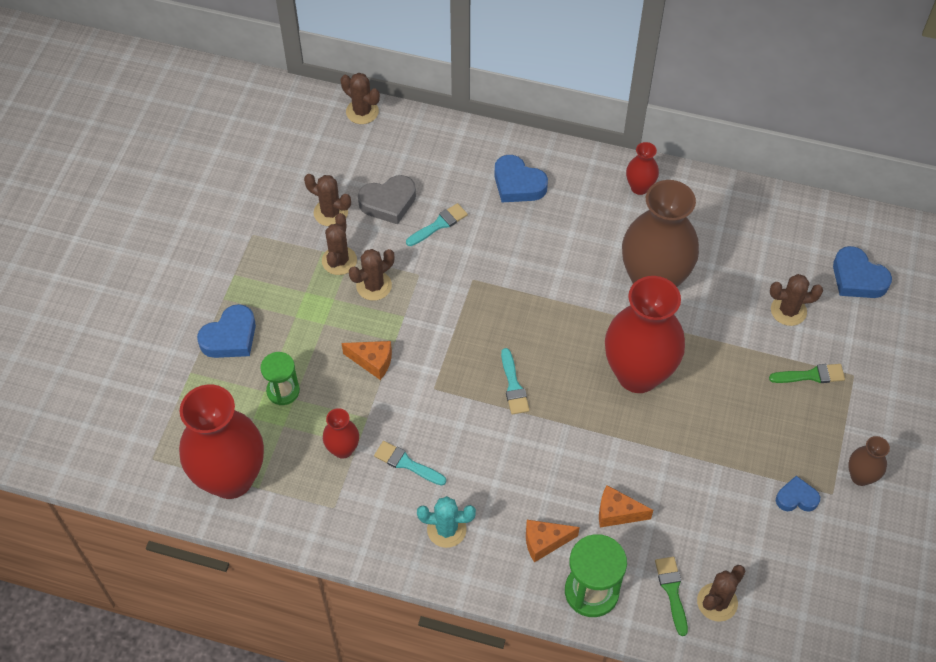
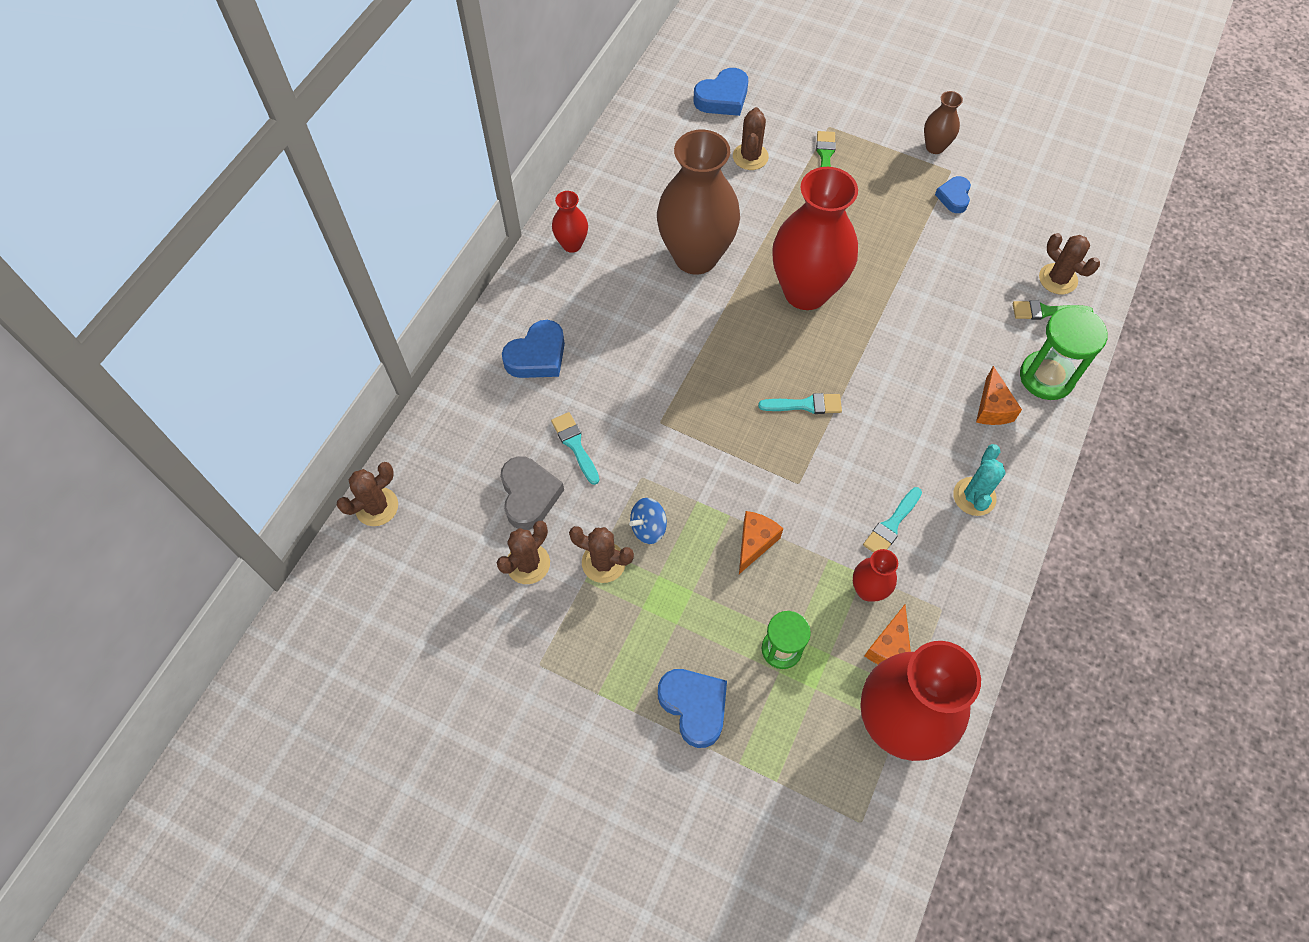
camera: 80 degrees left, 5 degrees up
(374, 286) = (648, 528): brown cactus -> blue spinning top
(617, 513) = (962, 340): orange cheese -> orange cheese (889, 647)

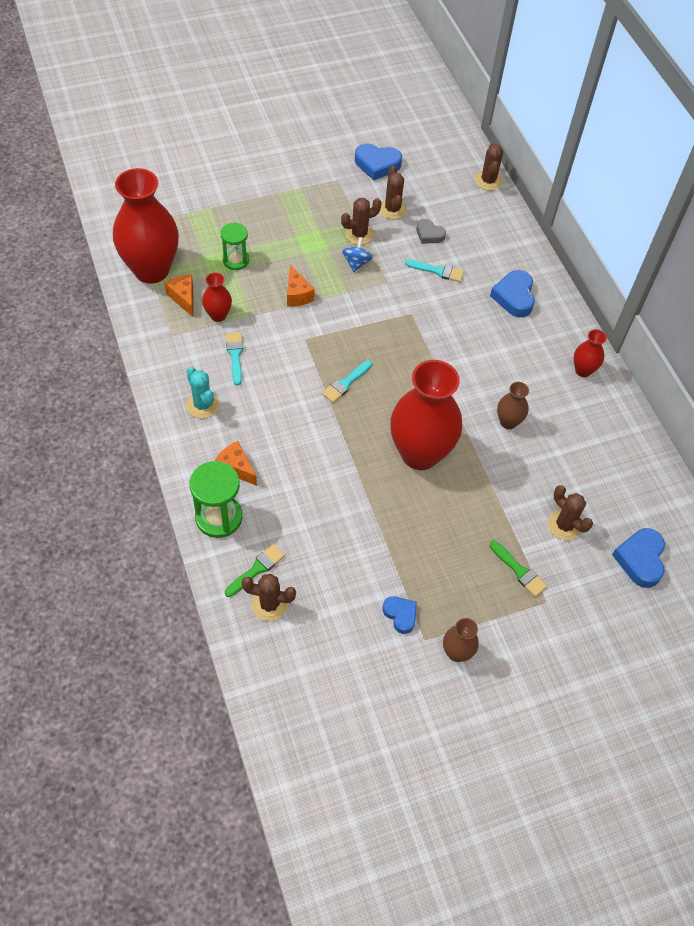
camera: 130 degrees right, 5 degrees down
(529, 495) = (429, 234): grey heart -> grey heart, size x0.64
(694, 706) = (252, 212): blue heart -> blue heart (377, 164)
(695, 256) = (508, 422): brown vase -> brown vase, size x0.45

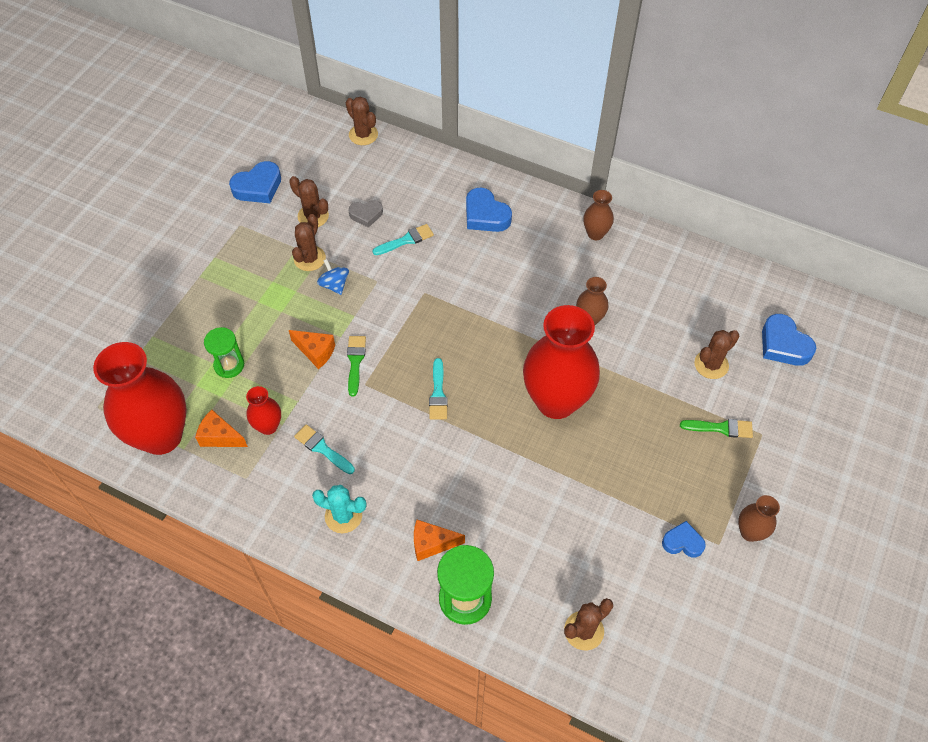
camera: 40 degrees left, 0 degrees up
(256, 569) = (542, 612): green brush -> green brush (355, 362)
(564, 525) = (711, 365): brown cactus -> brown cactus turned 45 degrees counterclockwise
(583, 370) = (595, 234): red vase -> brown vase

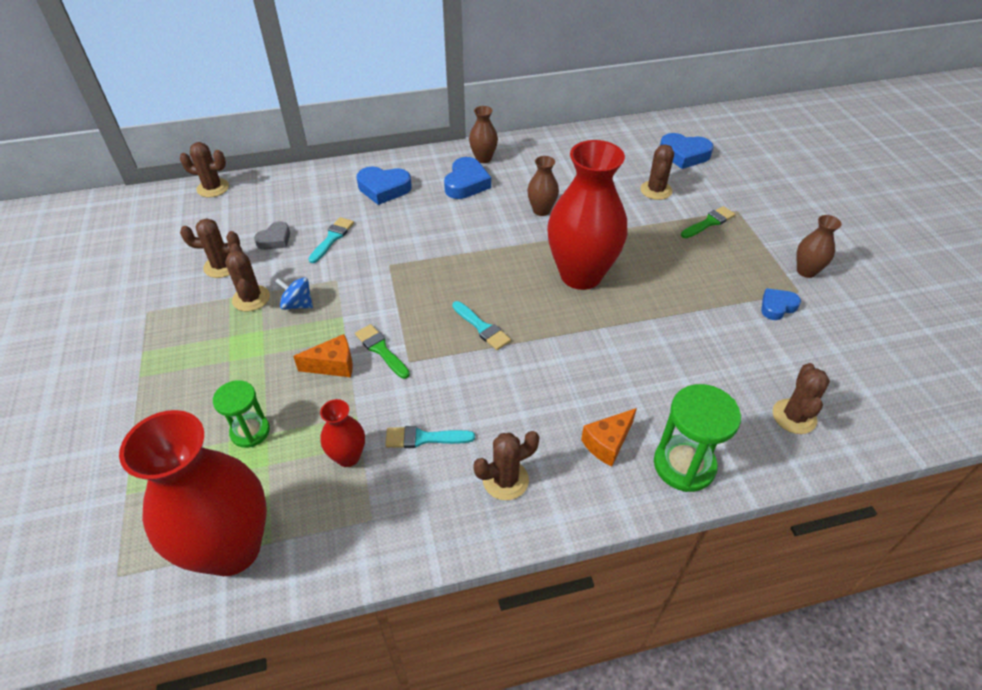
camera: 40 degrees left, 10 degrees down
(220, 437) = (304, 501): orange cheese -> none
(258, 187) = (139, 273): blue heart -> blue heart (466, 183)
(343, 516) = (505, 480): turquoise cactus -> brown cactus

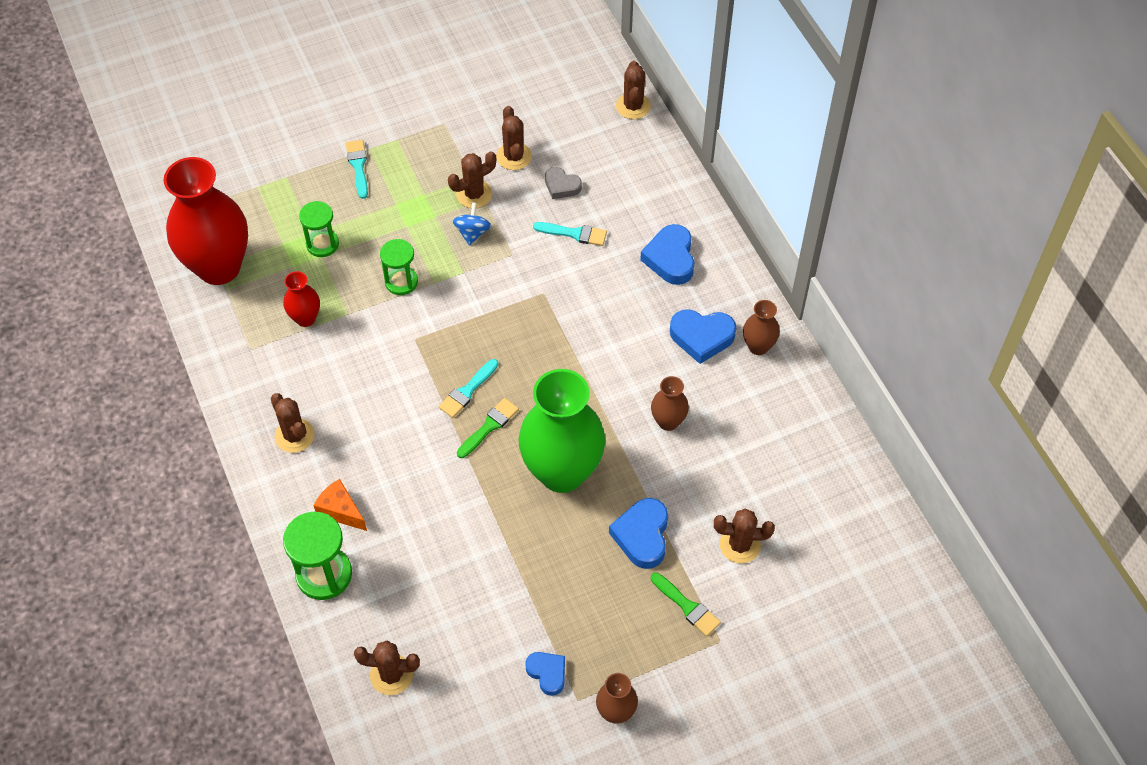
camera: 80 degrees right, 10 degrees up
(333, 365) = (401, 282): orange cheese -> green hourglass
(381, 350) = (425, 314): green brush -> green brush (489, 426)
(424, 438) = (330, 368): turquoise brush -> turquoise brush (358, 166)
(581, 275) = (562, 472): red vase -> green vase
(684, 155) = (832, 579): blue heart -> blue heart (642, 536)

